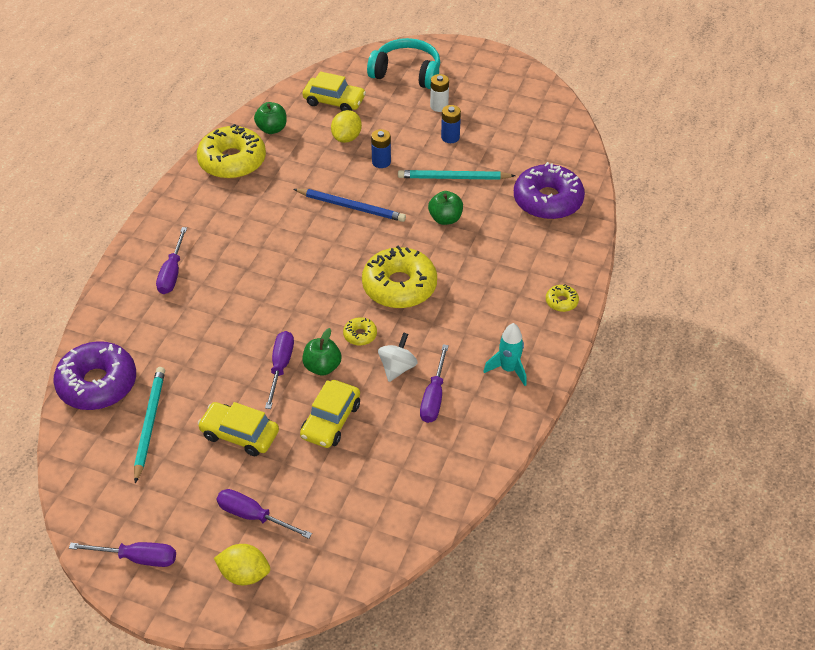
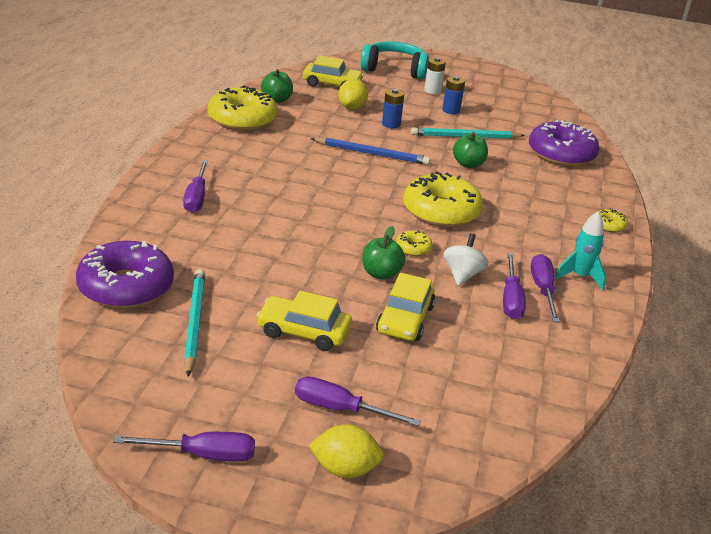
camera: 10 degrees left, 15 degrees down
(280, 367) = (334, 273): purple screwdriver -> purple screwdriver (542, 290)

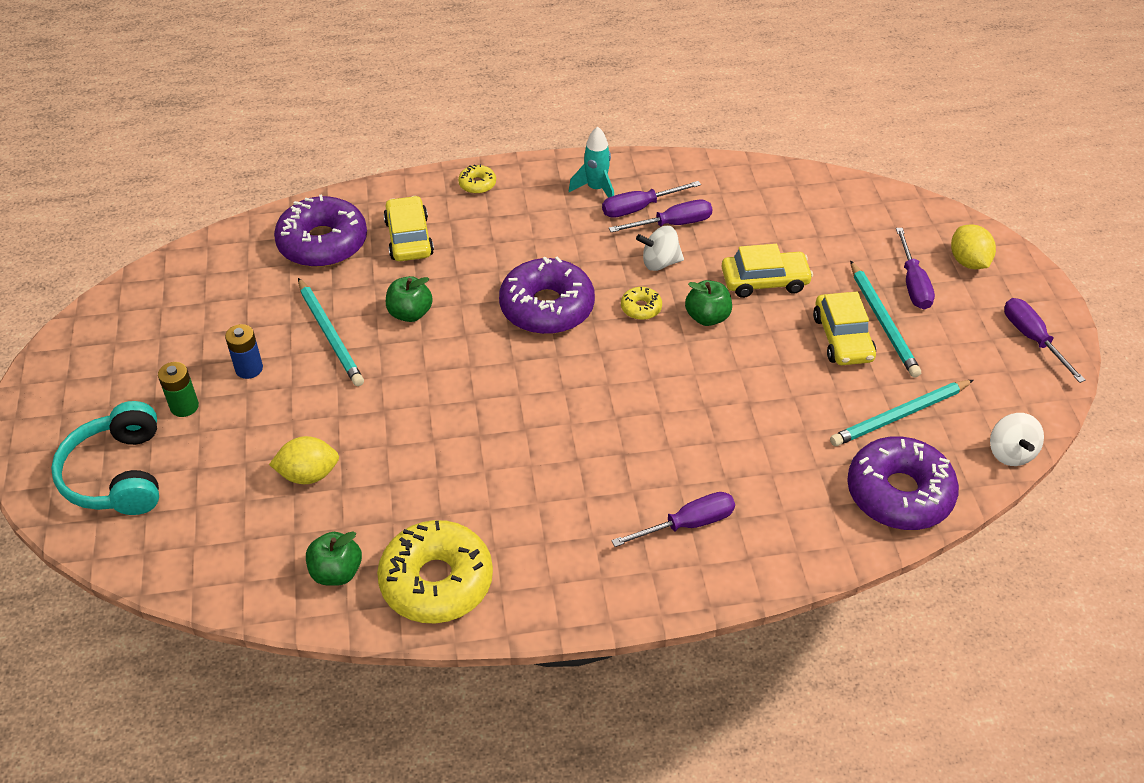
camera: 110 degrees left, 15 degrees up
(97, 362) = (1010, 453): none -> white spinning top
(304, 364) = (883, 322): none -> turquoise pencil
(332, 84) = (230, 529): yellow car -> yellow car (409, 238)
(372, 154) = (446, 406): blue pencil -> none
(391, 124) = (340, 415): blue battery -> none
(432, 91) = (184, 406): white battery -> green battery
(441, 211) = (547, 307): yellow donut -> purple donut

